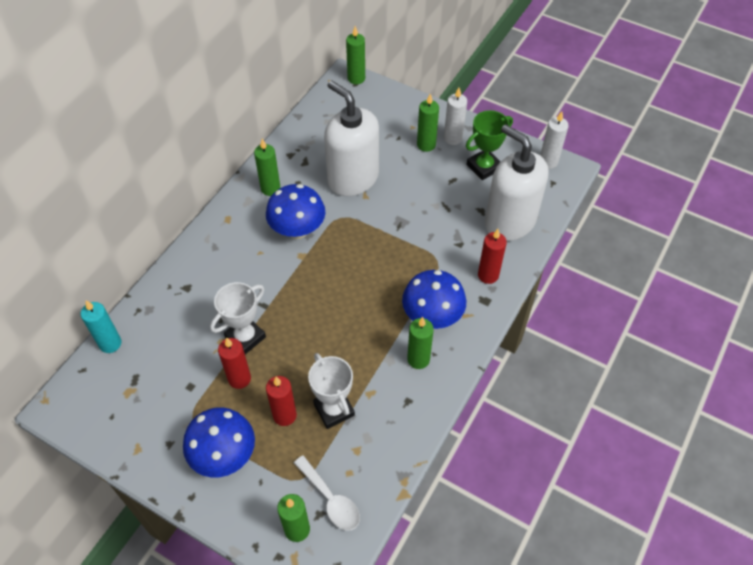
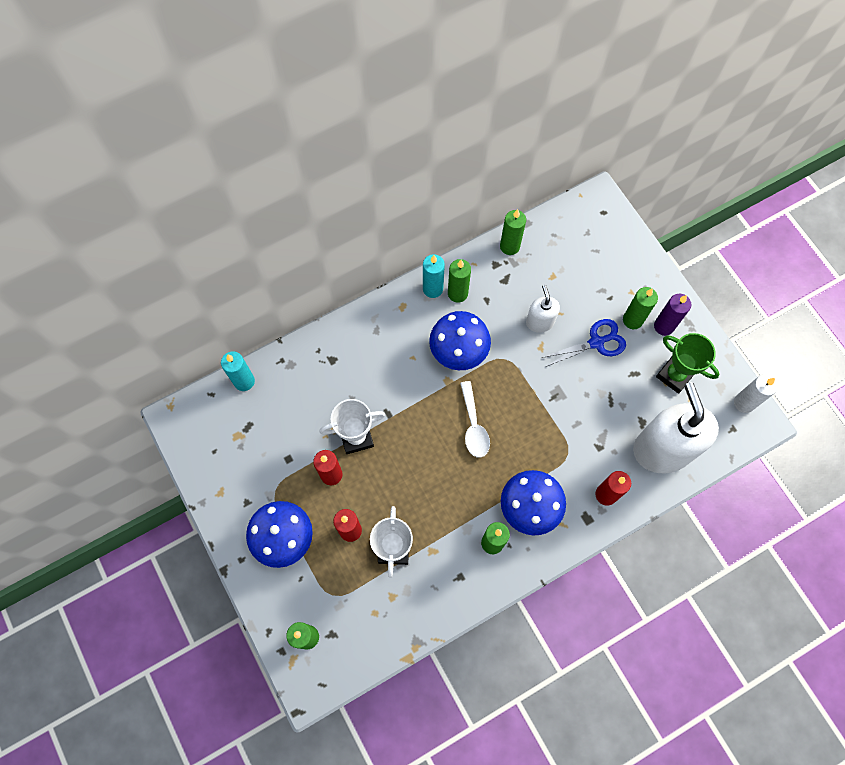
camera: 30 degrees right, 15 degrees up
(247, 195) = (433, 289): none -> turquoise candle
(330, 499) = (347, 627): white spoon -> white spoon (473, 426)
(353, 178) = (540, 322): white soap dispenser -> white soap dispenser, size x0.49
(356, 78) = (608, 206): green candle -> green candle (509, 246)
(408, 172) = (596, 342): none -> blue scissors
(453, 138) = (664, 326): white candle -> purple candle
(484, 167) = (674, 375): green trophy -> green trophy turned 45 degrees clockwise

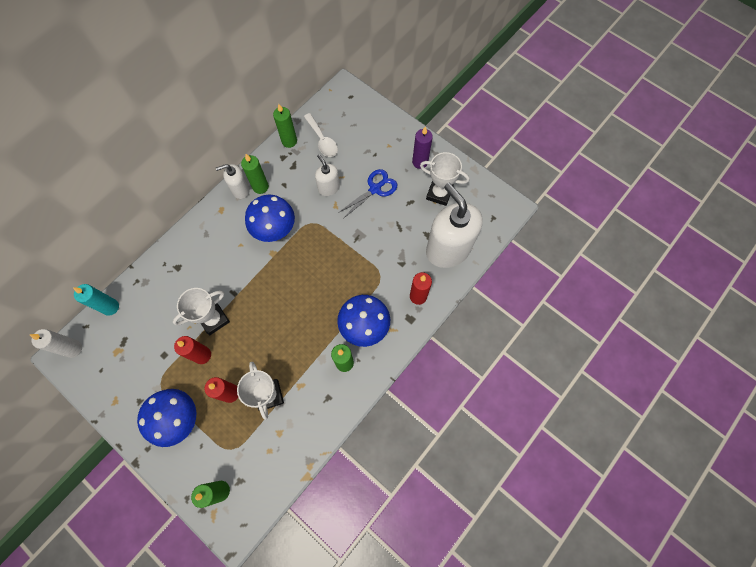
camera: 20 degrees left, 0 degrees up
(433, 289) = (240, 189): turquoise candle -> white soap dispenser
(473, 426) = (303, 280): white spoon -> white spoon (322, 140)
(632, 320) = (396, 165): green candle -> none
(674, 375) = (439, 194): green trophy -> white trophy
(744, 403) = (494, 197): white candle -> white candle (73, 349)

